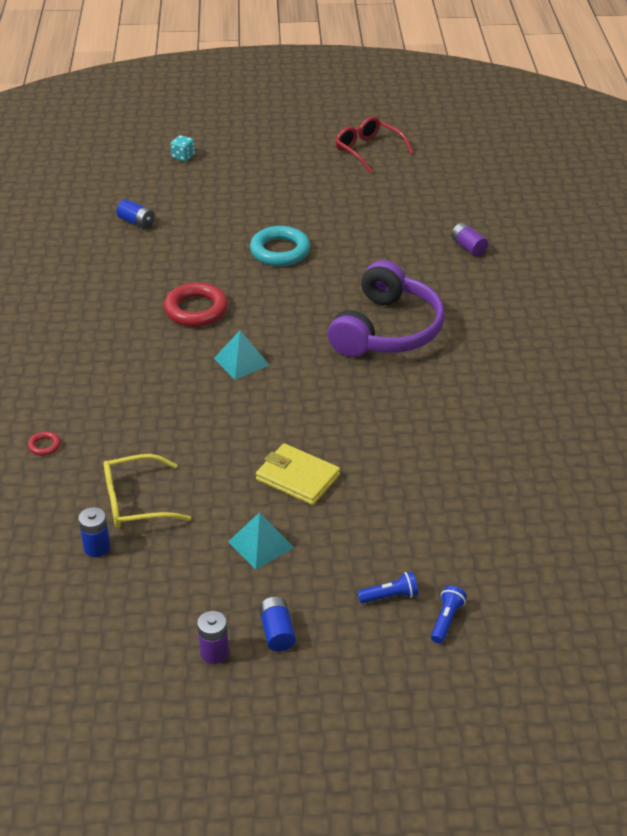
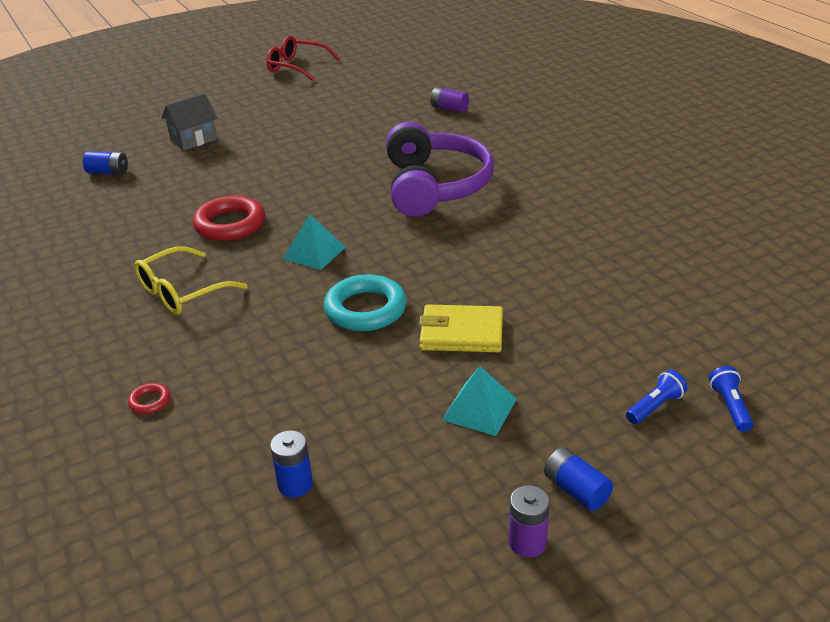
camera: 25 degrees left, 5 degrees down
(136, 502) = (304, 419): yellow glasses -> yellow glasses (182, 292)
(183, 156) = (119, 112): turquoise dice -> none
(224, 209) = (194, 140): none -> grey house
(280, 251) = (277, 156): turquoise ring -> turquoise ring (365, 309)

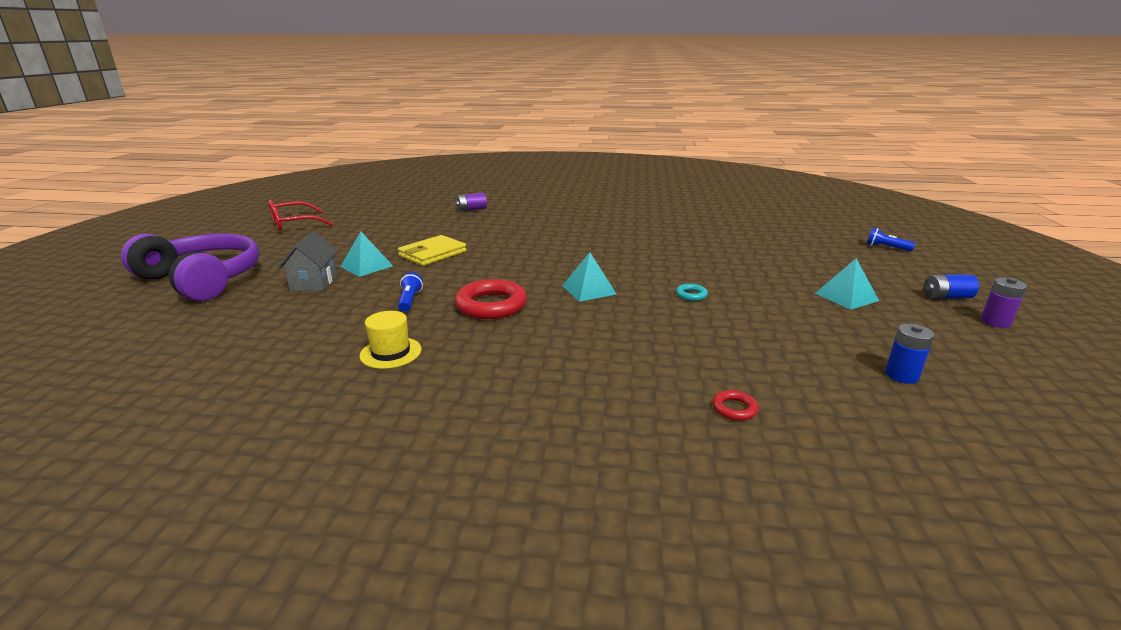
camera: 55 degrees left, 10 degrees down
(108, 172) = (279, 330): blue battery -> none
(113, 225) = (391, 352): none -> yellow hat
(182, 292) = (569, 350): yellow glasses -> none
(247, 140) = (366, 266): none -> turquoise pyramid
(365, 309) = (691, 295): turquoise ring -> turquoise ring, size x0.45
(434, 186) = (563, 238): purple headphones -> purple headphones (202, 280)
(461, 333) = (754, 278): yellow wallet -> yellow wallet (432, 254)
(655, 406) = (875, 260): blue flashlight -> blue flashlight (410, 300)

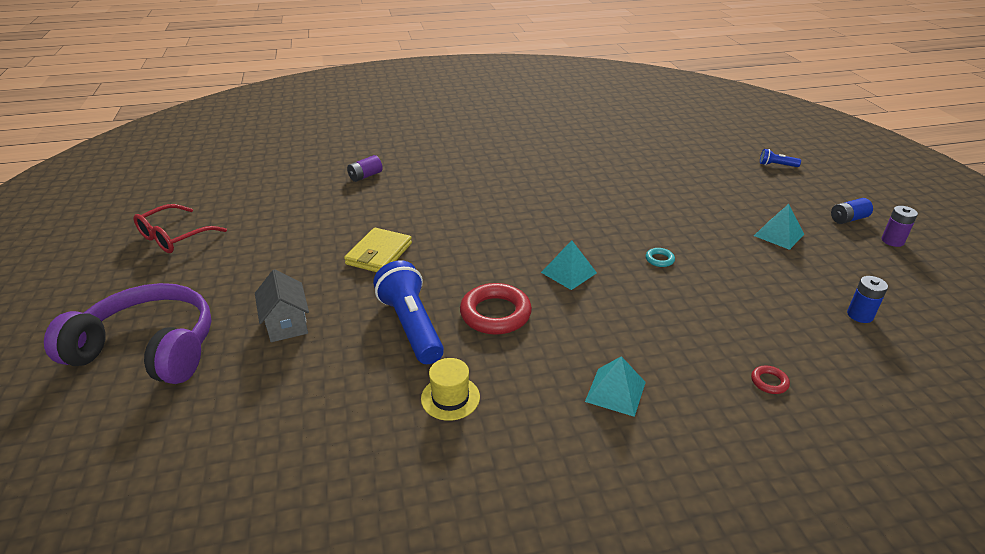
camera: 20 degrees left, 10 degrees up
(366, 266) = (323, 287): turquoise pyramid -> turquoise pyramid (615, 391)
(410, 300) = (411, 326): blue flashlight -> blue flashlight, size x2.17

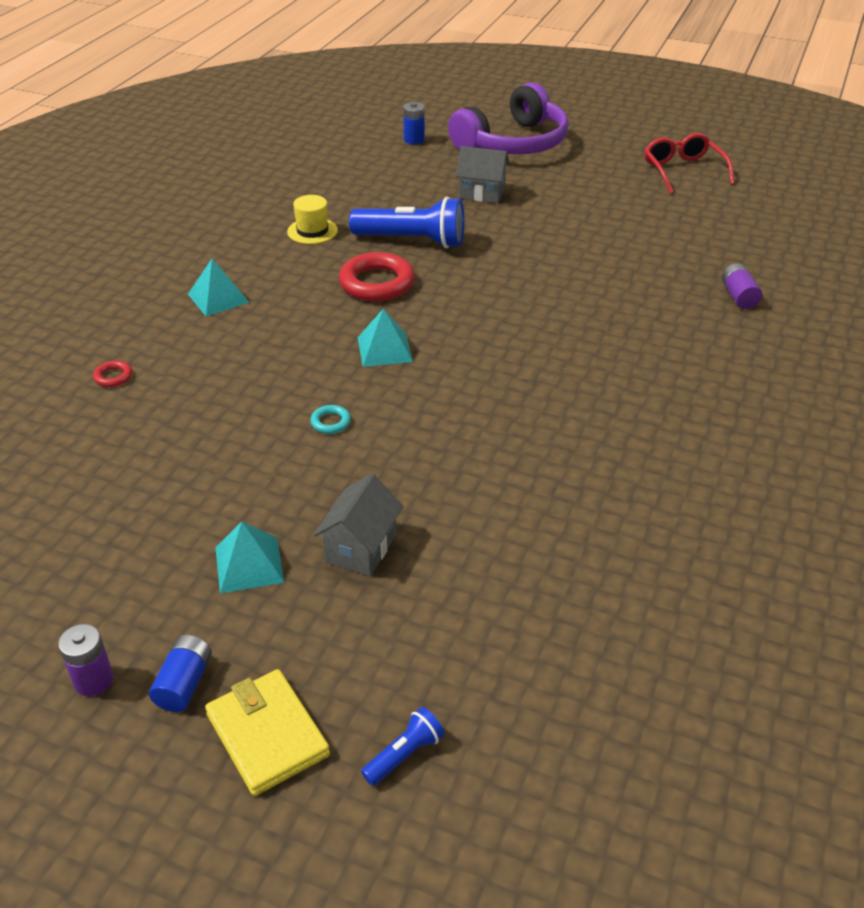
camera: 125 degrees right, 5 degrees up
(379, 254) = (544, 257): yellow wallet -> yellow wallet (267, 735)
(718, 211) = (361, 548): none -> grey house
(860, 315) = (73, 504): blue battery -> blue battery (414, 140)

